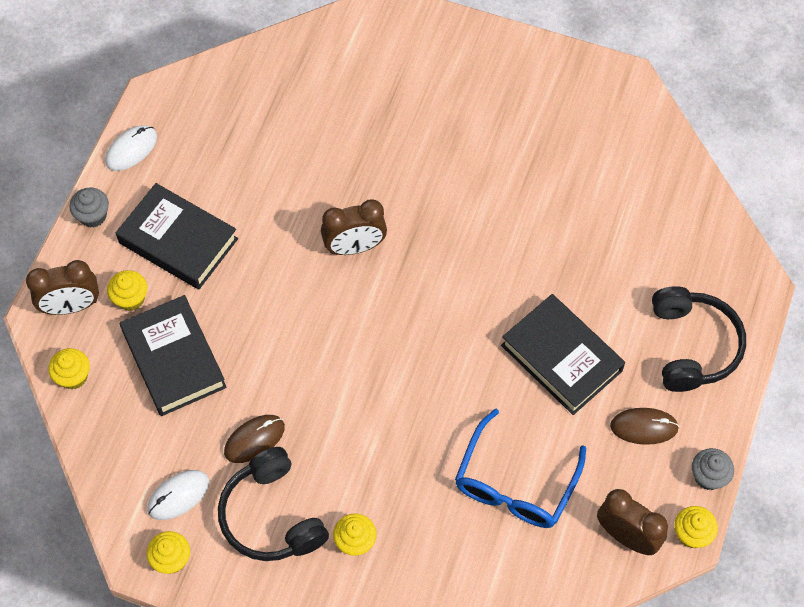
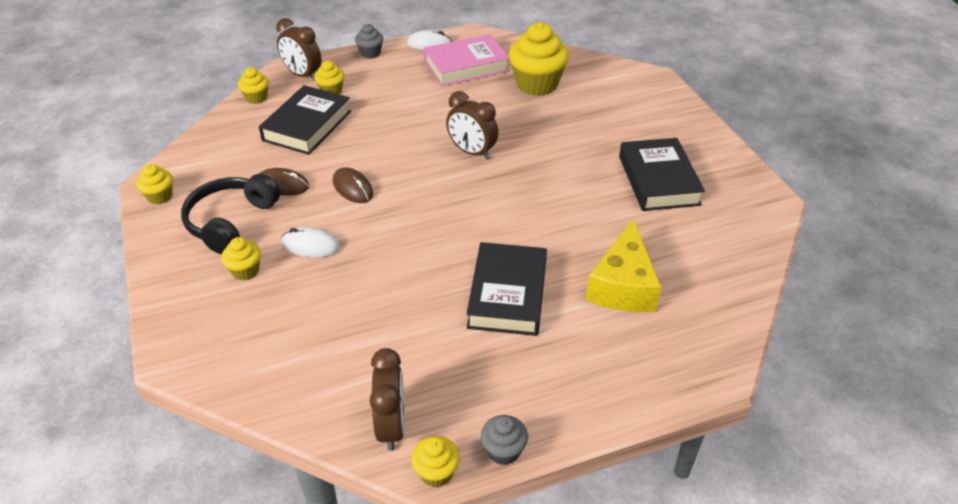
camera: 50 degrees right, 20 degrees down
(178, 241) = (390, 87): black book -> black book (658, 180)
(178, 495) = (210, 176): white mouse -> white mouse (310, 245)
(208, 148) = (466, 66): none -> pink book
(301, 112) = (537, 84): none -> yellow cupcake
(515, 483) = (373, 329): blue glasses -> none
(622, 268) = (623, 285): none -> yellow cheese
(644, 427) = (503, 378): brown mouse -> brown mouse (353, 188)
(692, 346) = (610, 366): black headphones -> none

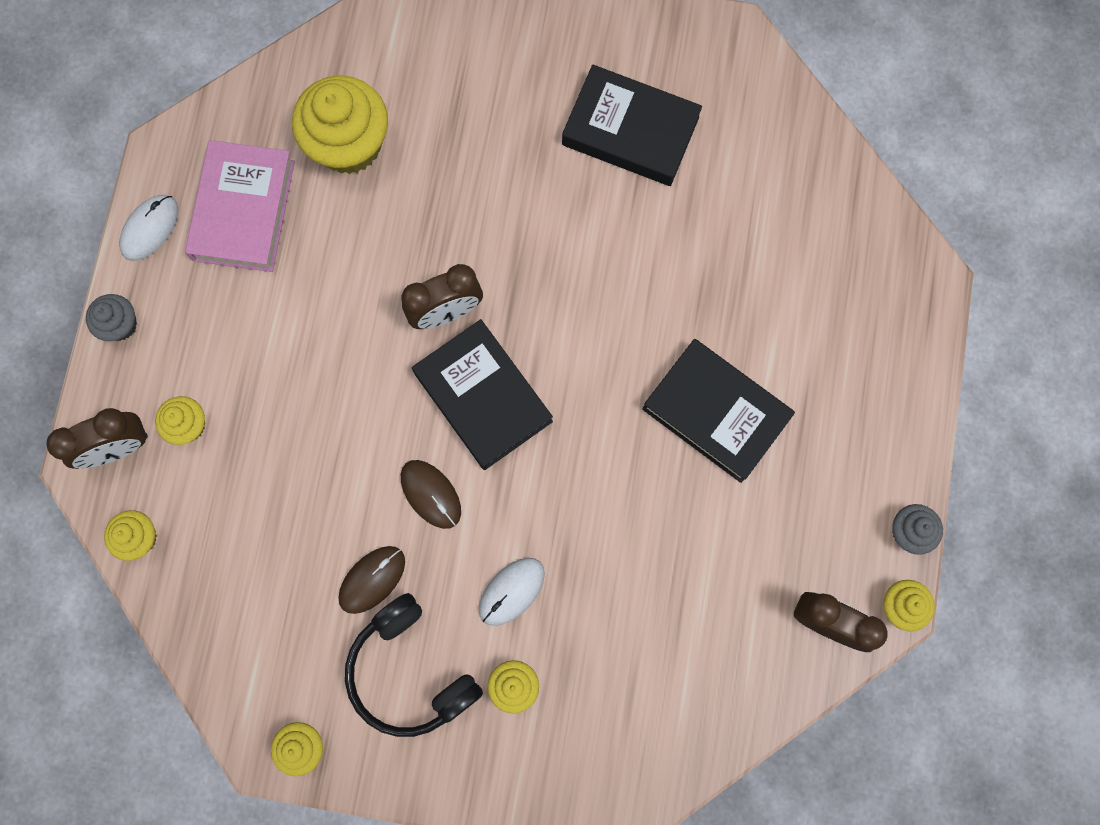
camera: 60 degrees left, 35 degrees up
(307, 126) = (256, 494): black book -> black book (483, 397)
(353, 188) = (431, 494): brown mouse -> brown mouse turned 60 degrees clockwise
(623, 285) = (769, 285): yellow cheese -> none

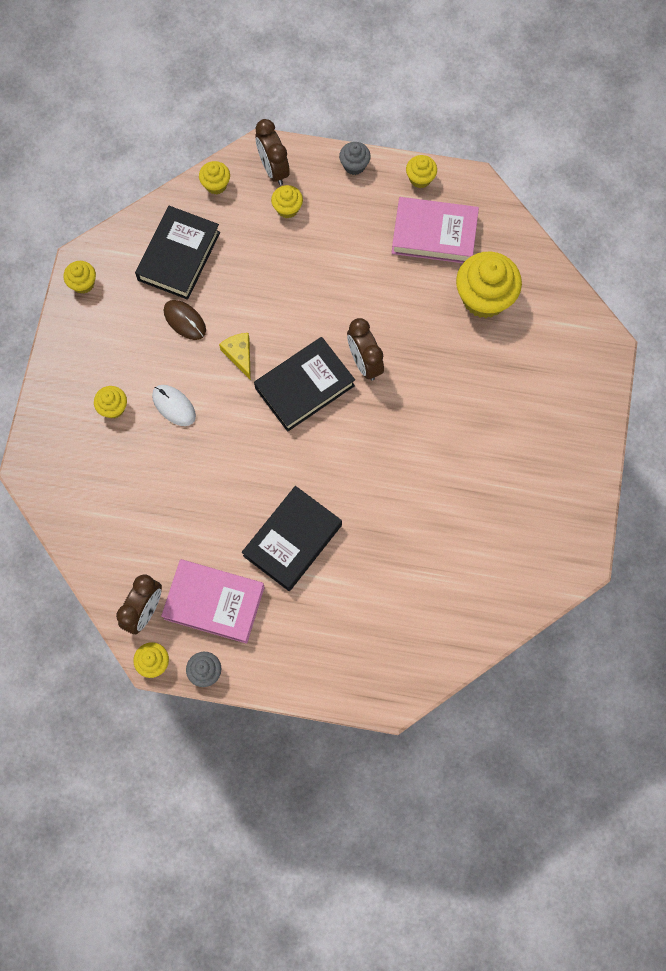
camera: 90 degrees right, 5 degrees down
(150, 228) = (420, 179): white mouse -> yellow cupcake
(410, 671) = (125, 345): black headphones -> none
(431, 494) = (239, 355): brown mouse -> yellow cheese
(630, 131) = (501, 485): black book -> black book (179, 256)
(810, 522) = (214, 603): none -> pink book

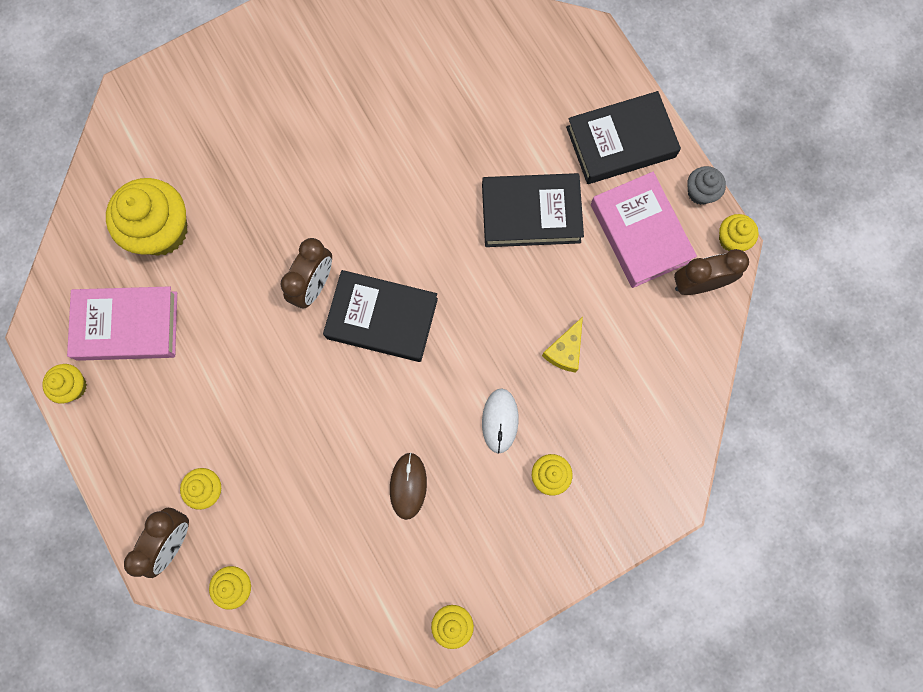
camera: 130 degrees left, 5 degrees up
(179, 256) = (345, 552): black book -> black book (620, 142)
(239, 355) = (400, 403): yellow cheese -> yellow cheese (565, 350)
(354, 165) = (106, 463): grey cupcake -> none
(434, 234) = (127, 325): pink book -> pink book turned 60 degrees counterclockwise

